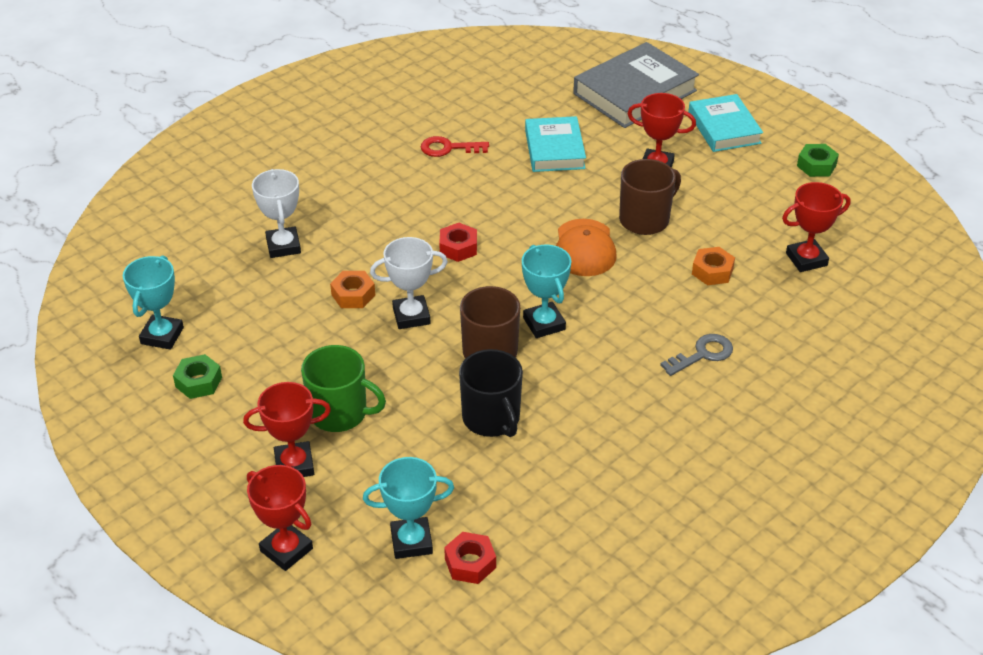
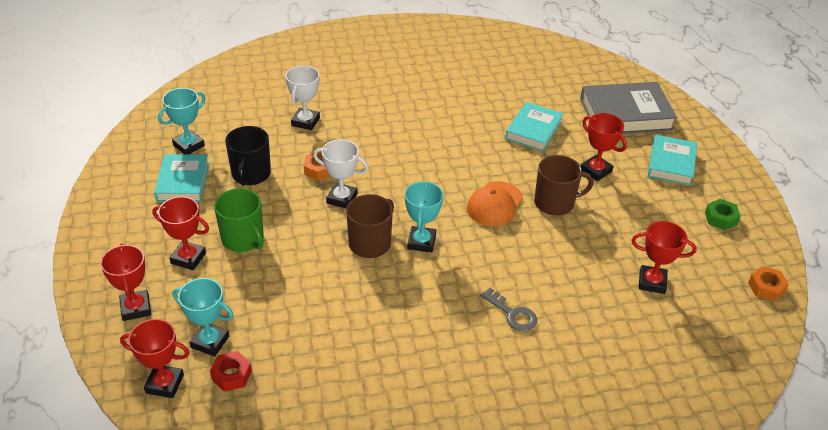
camera: 30 degrees right, 0 degrees up
(198, 382) = (183, 182): green nut -> turquoise book
(403, 611) = (164, 384): none -> red trophy
(448, 148) = (463, 102): red key -> none
(458, 247) = (411, 168): red nut -> none
(492, 418) = (331, 288): black mug -> black mug (251, 174)
(702, 354) = (512, 314): grey key -> grey key turned 45 degrees clockwise
(712, 271) = (572, 259): orange nut -> orange nut (766, 288)

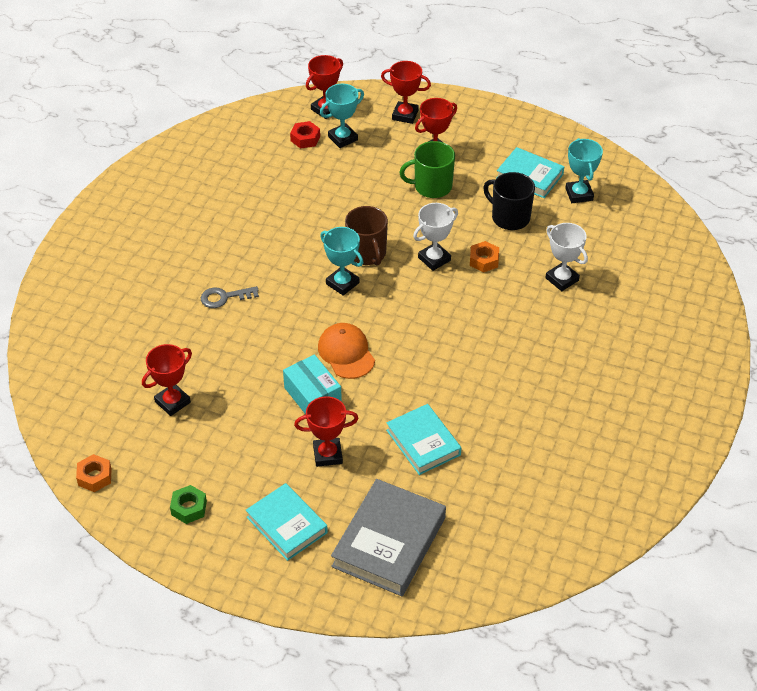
camera: 125 degrees right, 5 degrees up
(555, 203) = (312, 396): brown mug -> turquoise box

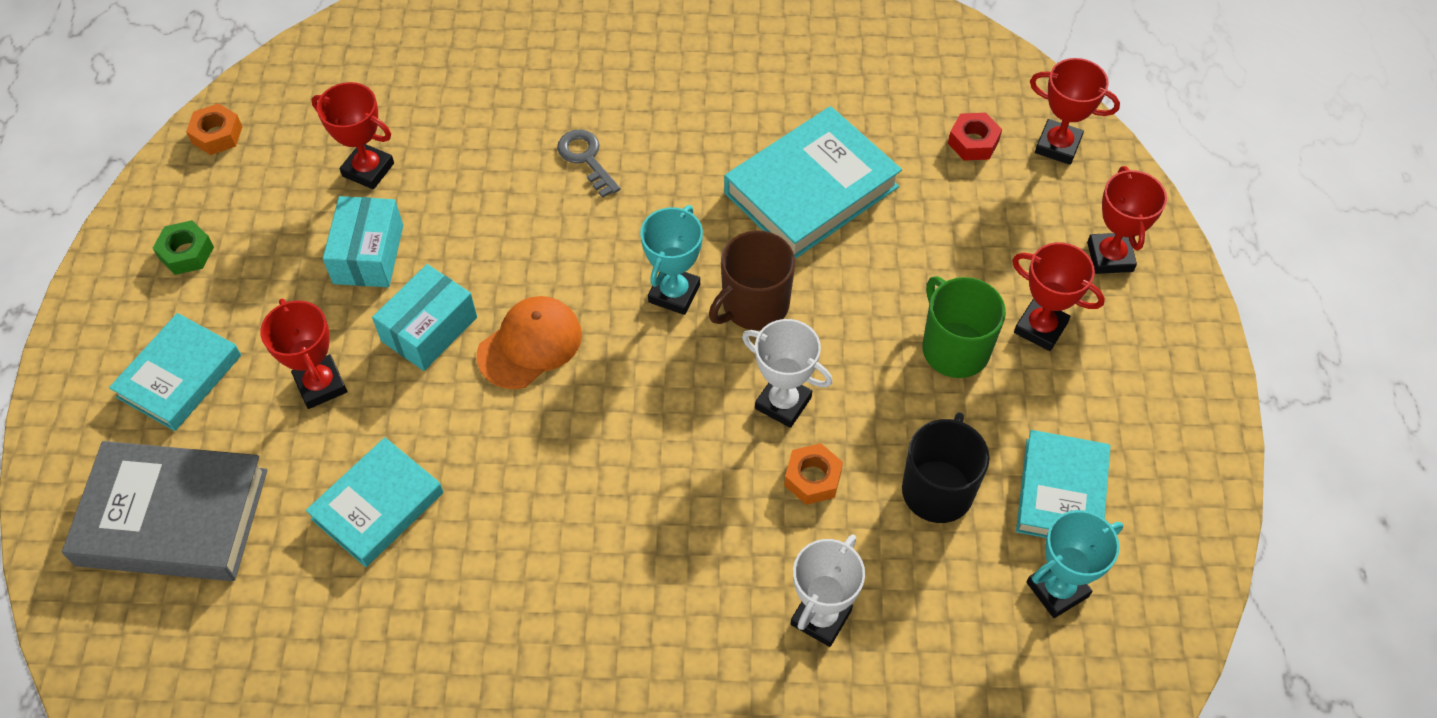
camera: 70 degrees right, 10 degrees up
(241, 414) = (368, 254): none -> turquoise box
(301, 209) = (811, 190): none -> turquoise book
(342, 138) = (1002, 190): turquoise trophy -> none

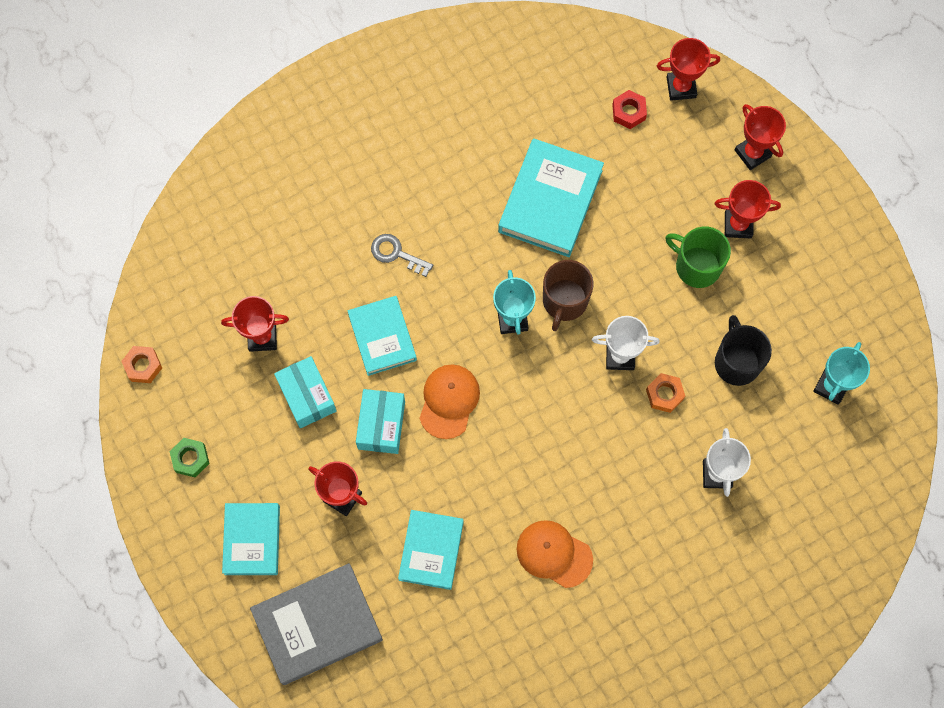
camera: 30 degrees left, 15 degrees up
(530, 598) = (554, 554): none -> orange cap
(1061, 492) = (804, 326): turquoise book -> turquoise book (382, 337)

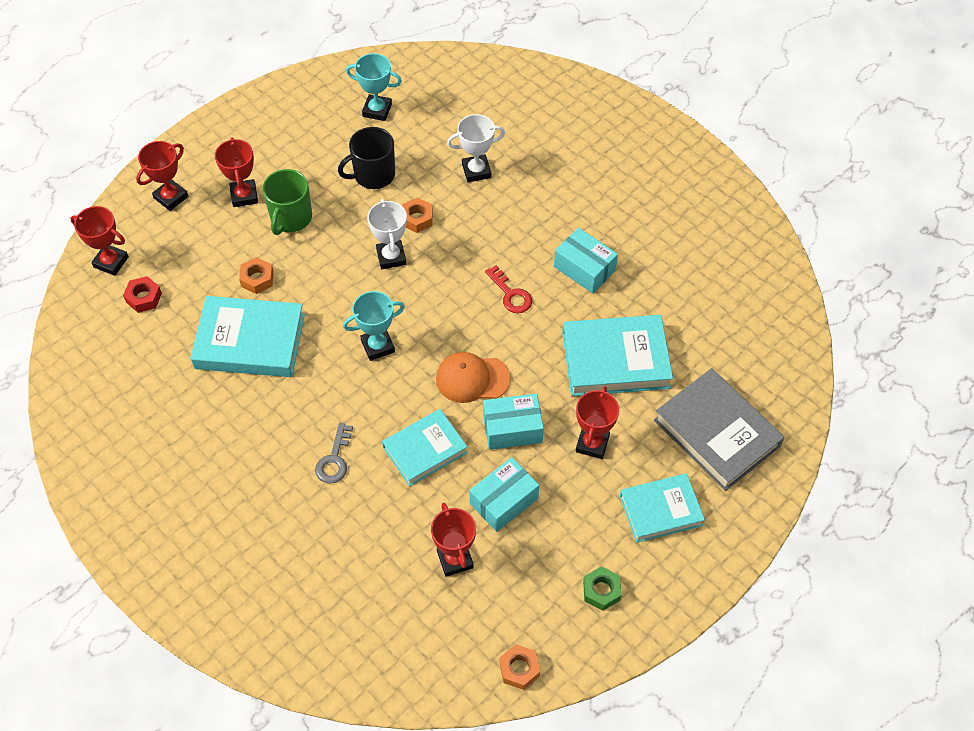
camera: 105 degrees left, 15 degrees down
(431, 550) = (615, 360): turquoise book -> turquoise book, size x1.51
(541, 466) = (510, 294): none -> red key
(554, 554) = (584, 268): orange cap -> turquoise box
(564, 301) = (349, 309): brown mug -> none
(625, 220) = (257, 279): none -> orange nut
(681, 87) = (111, 262): red trophy -> red trophy turned 45 degrees counterclockwise

